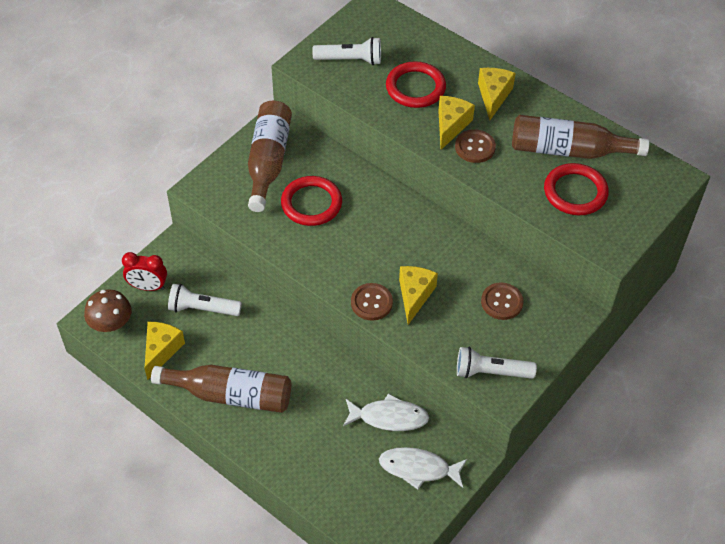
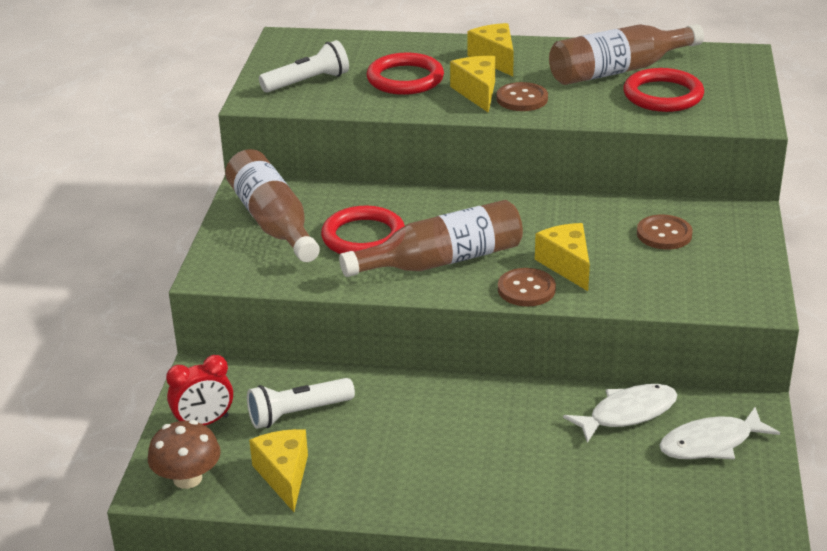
camera: 30 degrees left, 20 degrees down
(230, 395) = (418, 478): brown bottle -> brown bottle (441, 261)
(491, 372) = (721, 291): white flashlight -> none

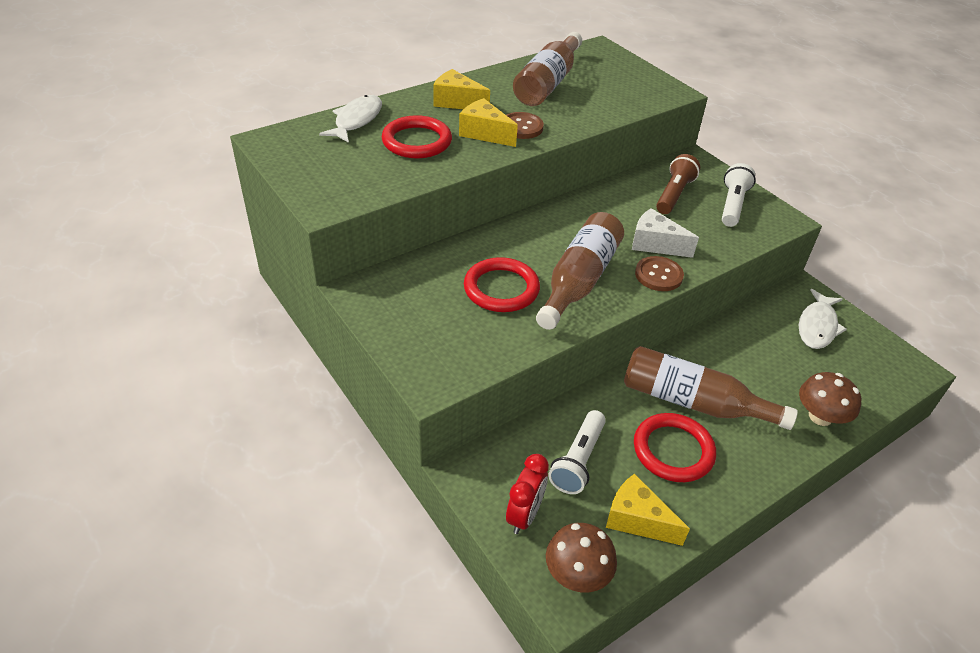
camera: 45 degrees left, 10 degrees up
(273, 222) = (417, 310): brown bottle -> brown bottle (693, 402)
(308, 82) = (344, 172): white flashlight -> white flashlight (732, 205)
(567, 265) = (655, 244): yellow cheese -> white cheese
(579, 508) = (820, 416): none -> brown mushroom
(627, 413) = (756, 332): white fish -> white fish (356, 120)
(663, 95) = (600, 92): red ring -> red ring (673, 450)
(664, 234) = (674, 194): brown button -> brown flashlight

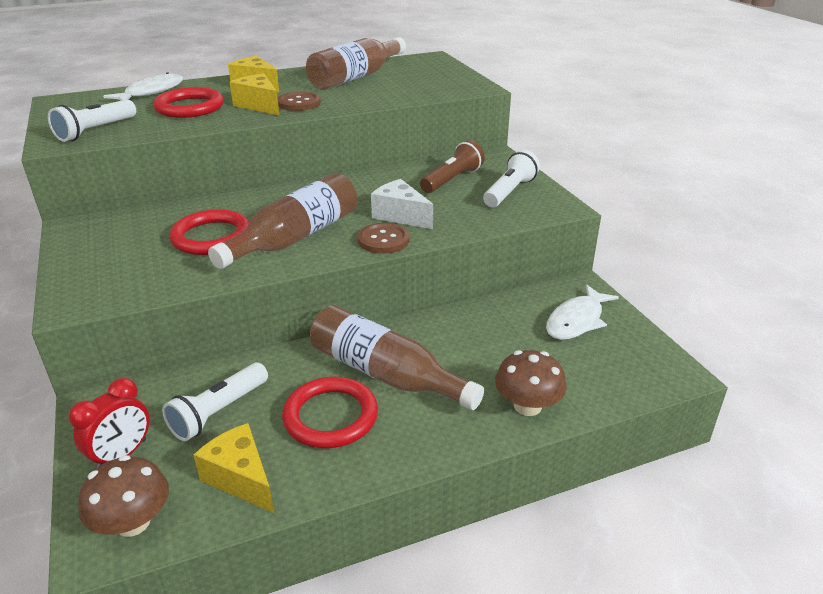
camera: 15 degrees right, 10 degrees down
(350, 185) = (95, 131): none -> white flashlight

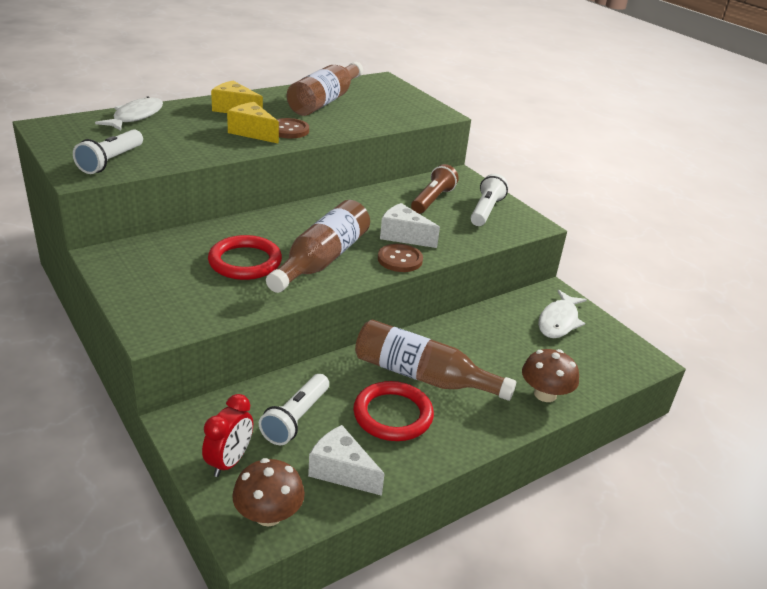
camera: 15 degrees left, 0 degrees up
(190, 107) = (186, 134): red ring -> none
(240, 478) = (341, 471): yellow cheese -> white cheese

